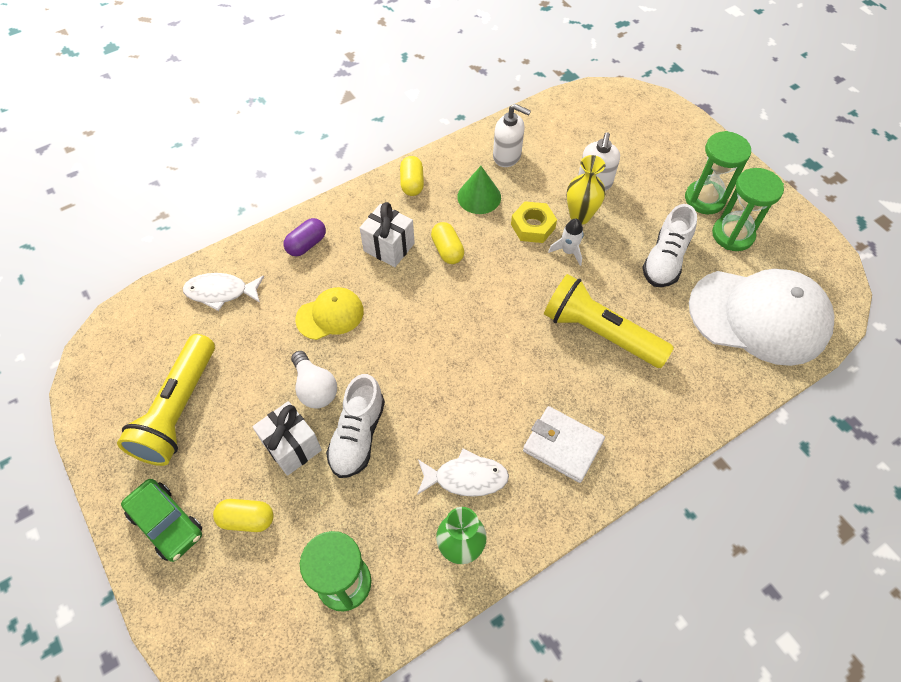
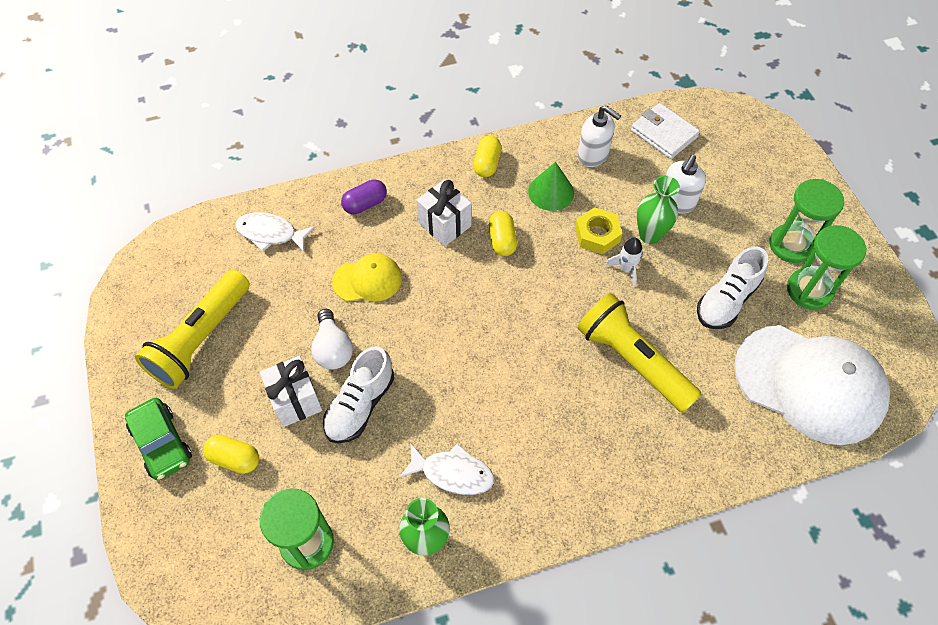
camera: 15 degrees right, 0 degrees up
(562, 445) = (558, 466): white wallet -> white wallet (664, 133)
(580, 216) = (650, 235): yellow vase -> green vase

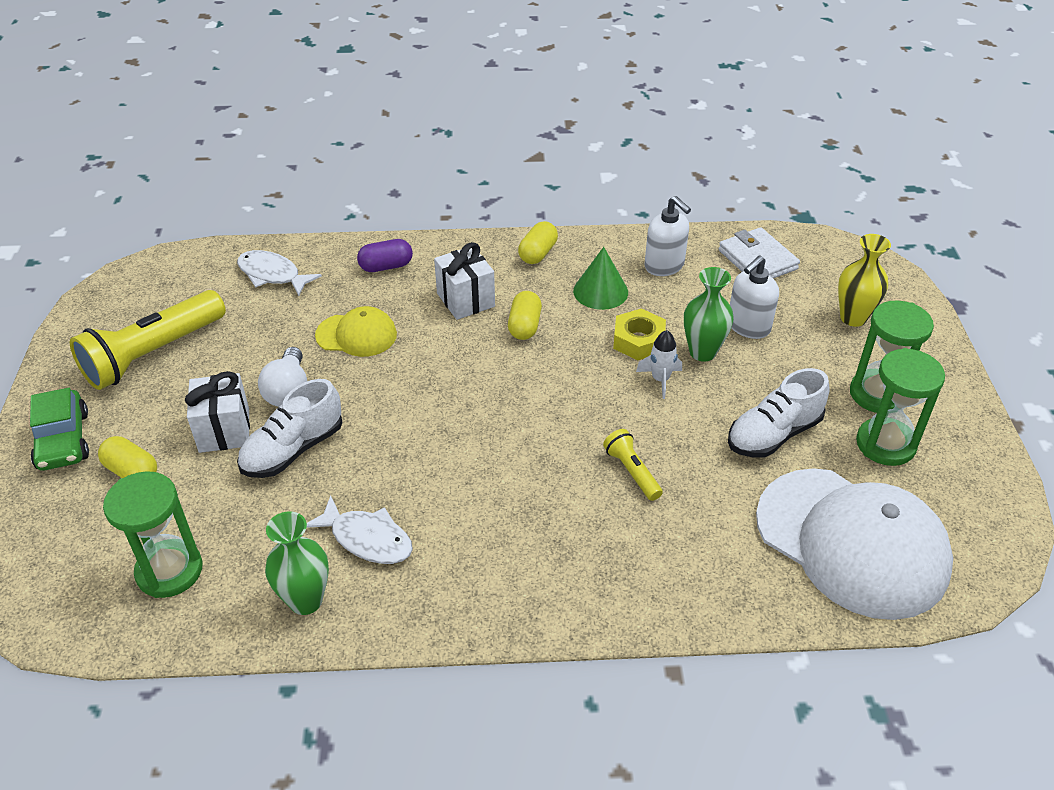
camera: 15 degrees right, 15 degrees down
(632, 361) = (632, 472): yellow flashlight -> yellow flashlight, size x0.47
(753, 176) = (853, 318): none -> yellow vase

